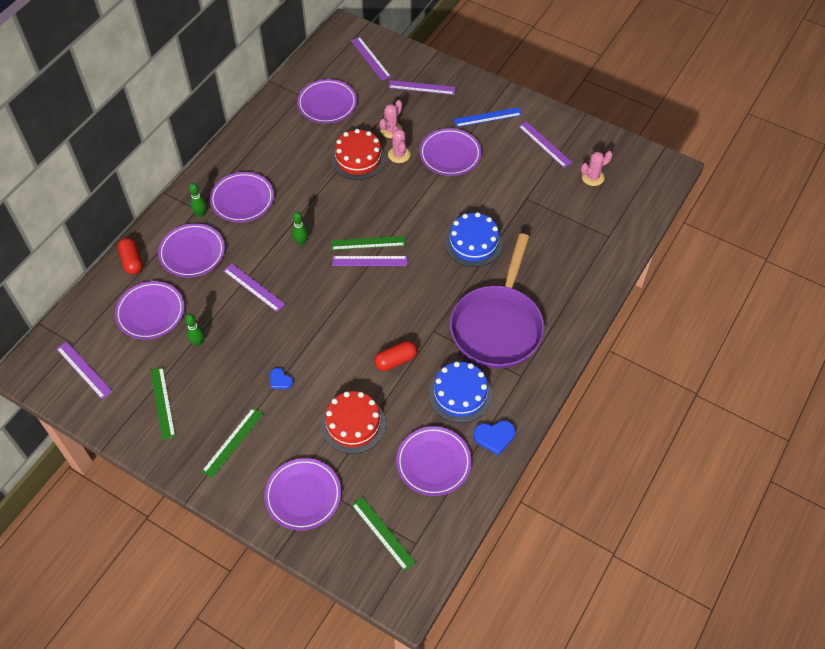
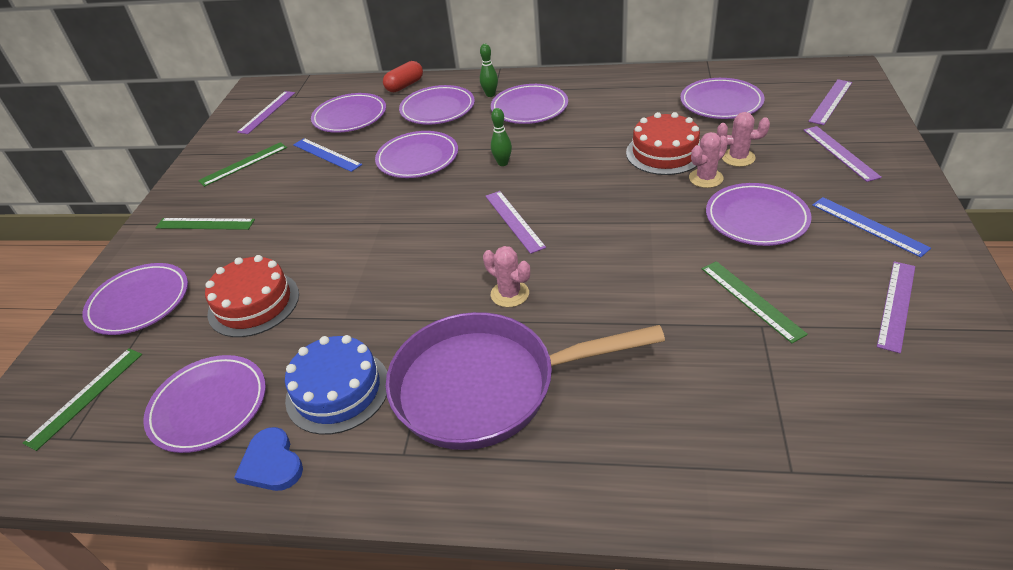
camera: 70 degrees right, 15 degrees down
(198, 342) = (326, 154): green bowling pin -> blue ruler
(254, 287) = (417, 158): purple ruler -> purple plate
(280, 380) = (299, 223): blue heart -> none
(368, 243) = (541, 209): green ruler -> green ruler (751, 300)
(395, 360) = (368, 303): red capsule -> none
(473, 243) = (620, 300): blue cake -> none
(592, 177) = (901, 394): pink cactus -> pink cactus (510, 294)

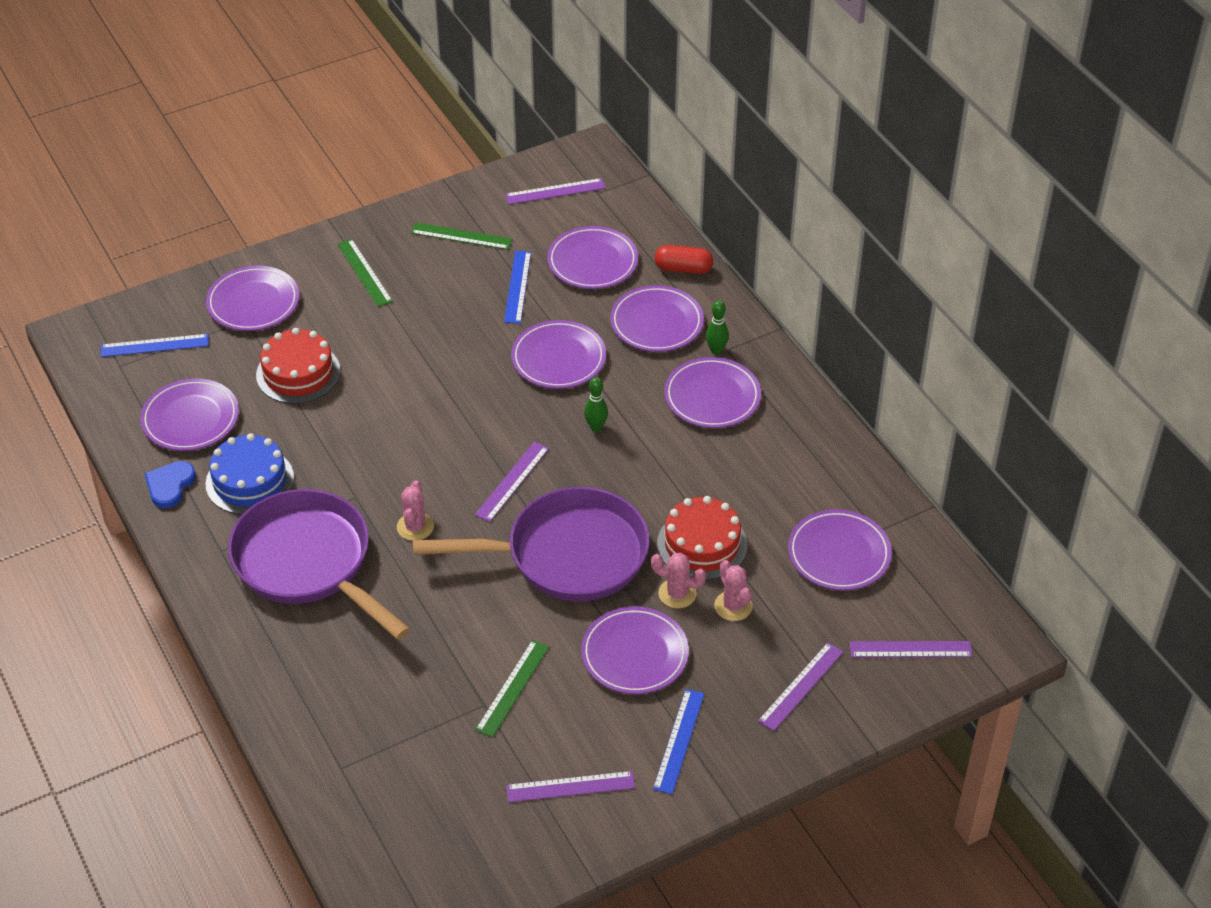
camera: 50 degrees right, 5 degrees up
(86, 397) = (154, 345): green ruler -> blue ruler
(620, 218) = (567, 555): none -> purple pan

